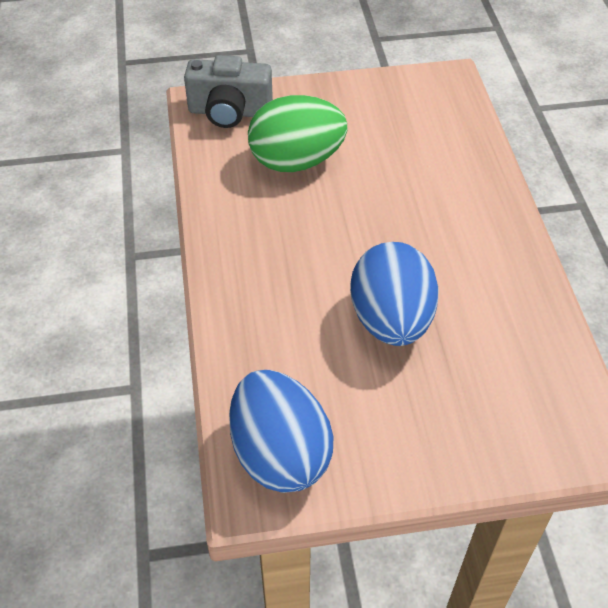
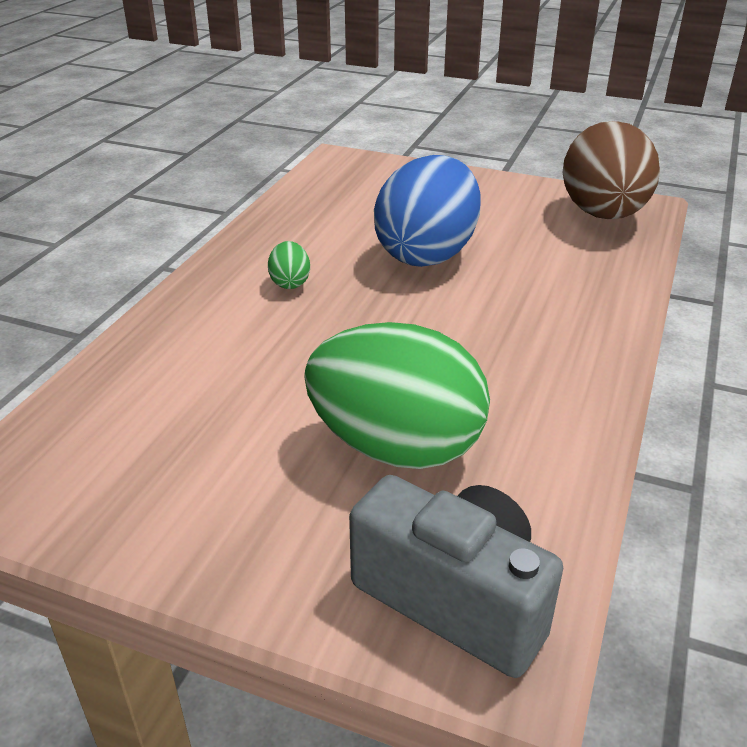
camera: 150 degrees left, 15 degrees down
(280, 454) = (603, 215): blue egg -> brown egg
(456, 246) = (290, 283): none -> green egg

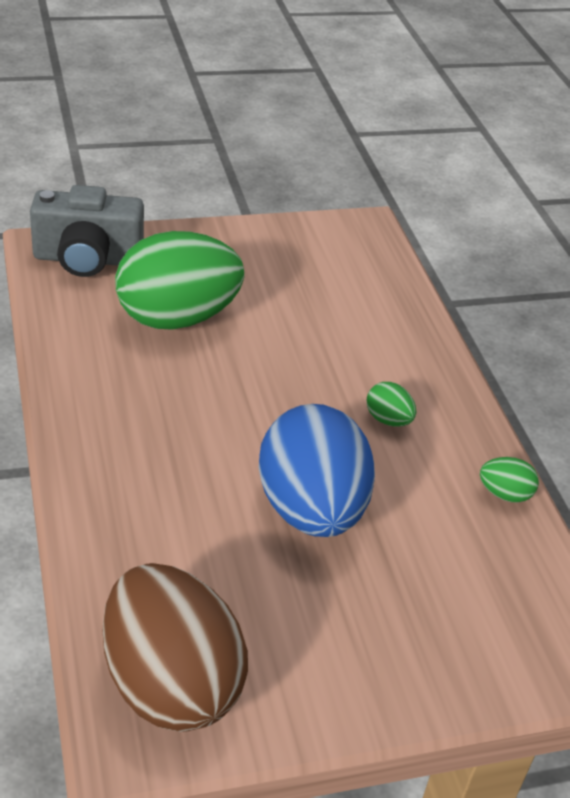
camera: 140 degrees right, 5 degrees up
(270, 220) = (504, 494): none -> green egg

